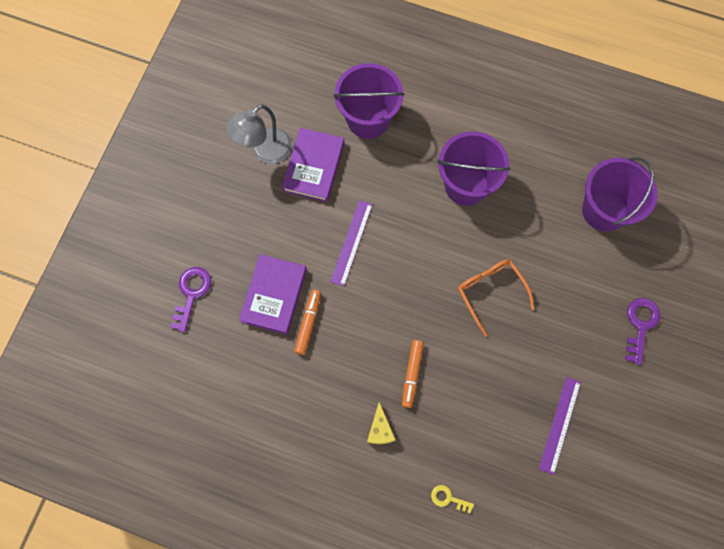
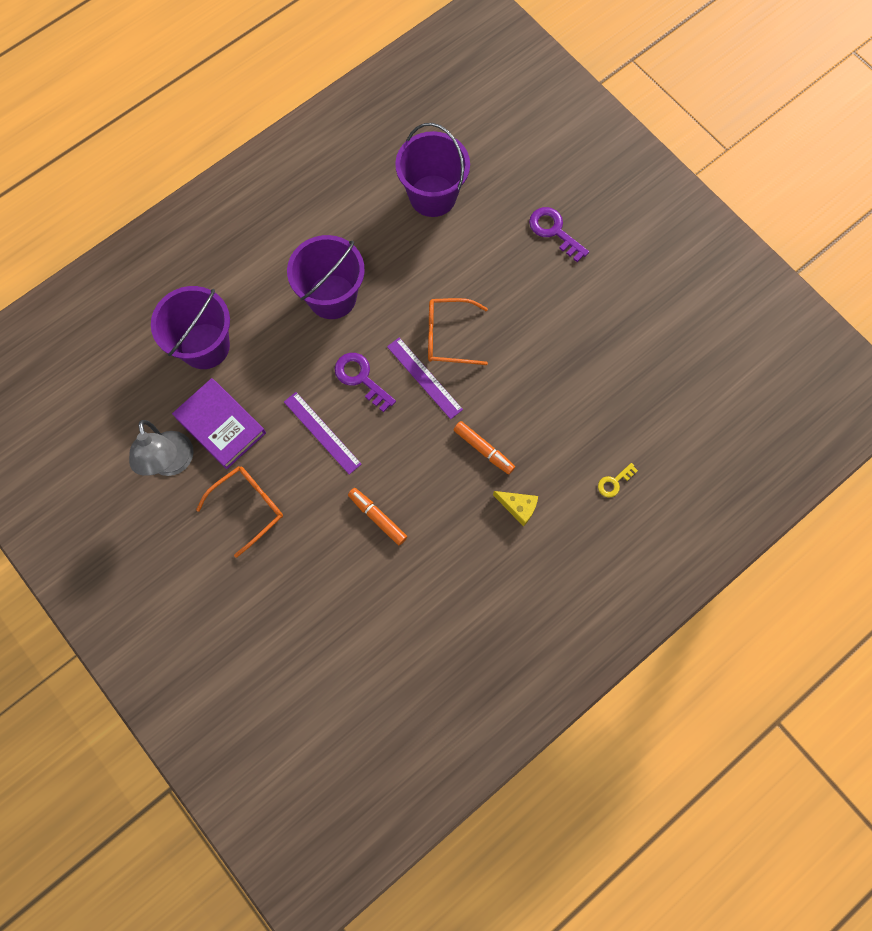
camera: 60 degrees left, 0 degrees up
(191, 293) = (276, 616): purple key -> purple key (360, 378)
(262, 224) = (248, 507): none -> orange glasses
(274, 295) = (329, 535): purple book -> none
(559, 425) = (602, 350): purple ruler -> purple ruler (424, 378)

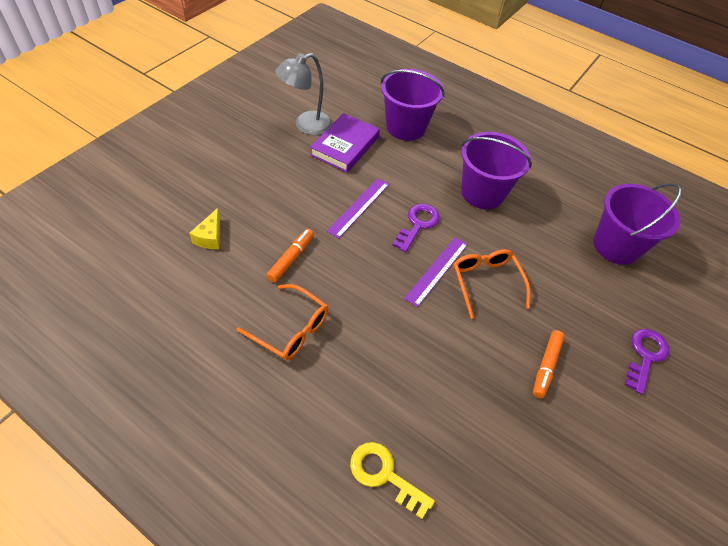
camera: 70 degrees right, 20 degrees down
(248, 507) = (281, 173): orange glasses -> orange glasses (291, 329)
(483, 449) = (382, 332): orange marker -> orange marker (546, 366)
(518, 507) = (329, 376): yellow cheese -> yellow cheese (210, 237)
(614, 482) = (384, 475): yellow key -> yellow key, size x1.67

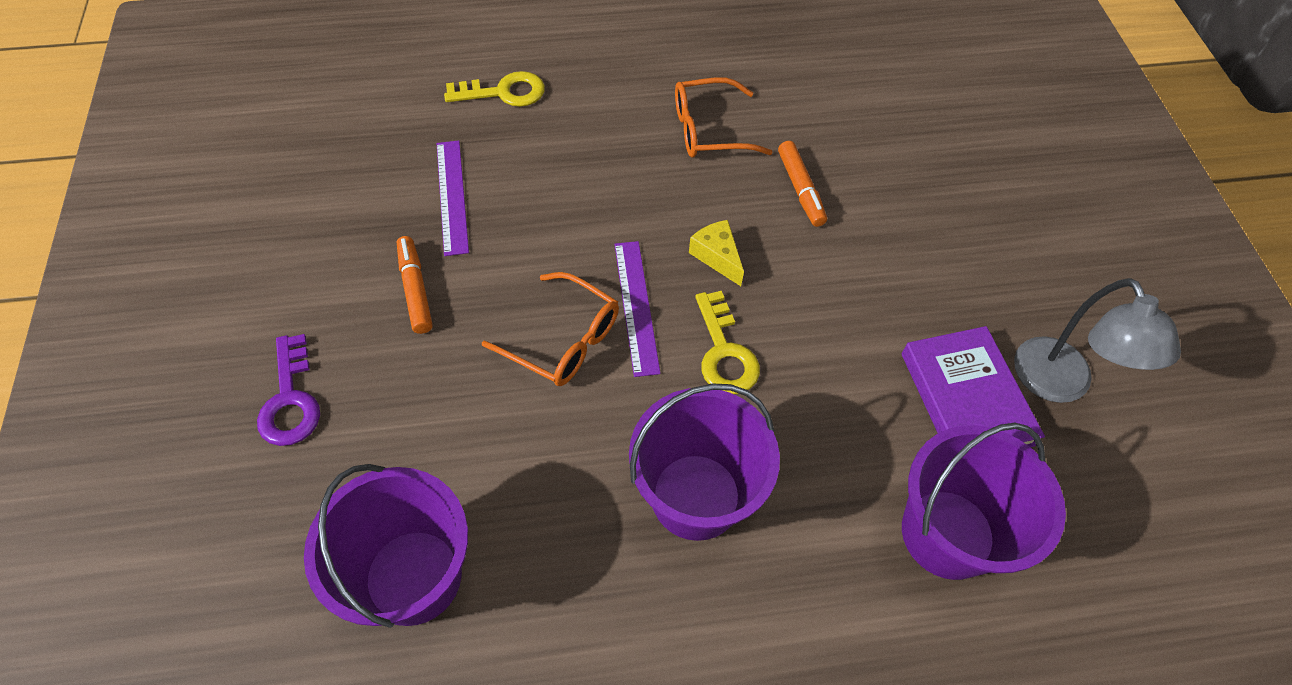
camera: 140 degrees right, 5 degrees up
(210, 237) = (903, 146): yellow cheese -> yellow cheese (717, 256)
(306, 126) = (1059, 385): grey lamp -> grey lamp turned 150 degrees clockwise
(359, 207) = (820, 313): purple ruler -> purple ruler (452, 196)
(418, 224) = (724, 352): purple key -> yellow key

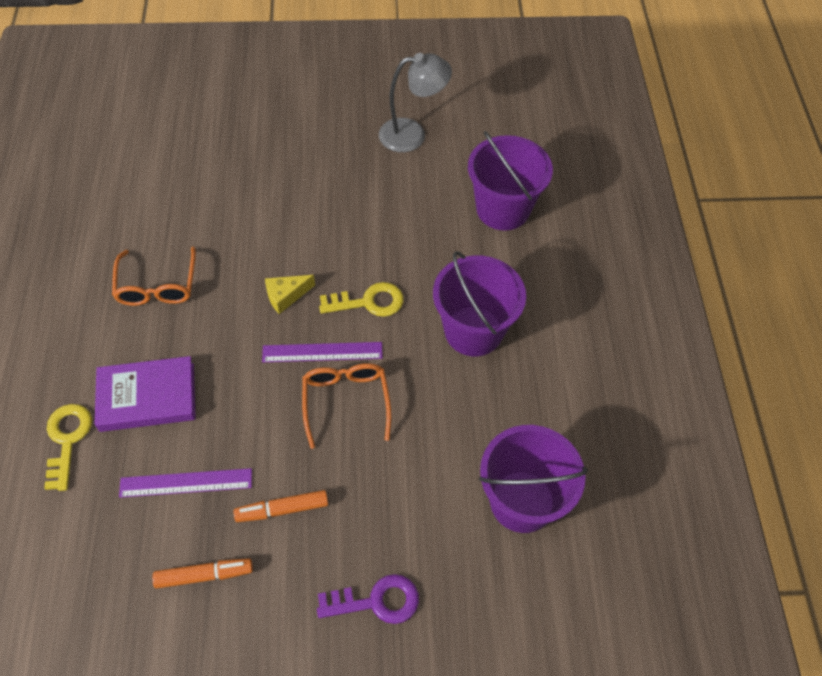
camera: 85 degrees left, 0 degrees up
(564, 340) = (346, 401): orange glasses -> orange glasses turned 45 degrees counterclockwise
(800, 189) = (233, 236): orange marker -> orange marker (204, 575)
(965, 398) = (417, 180): purple book -> purple book (147, 397)

